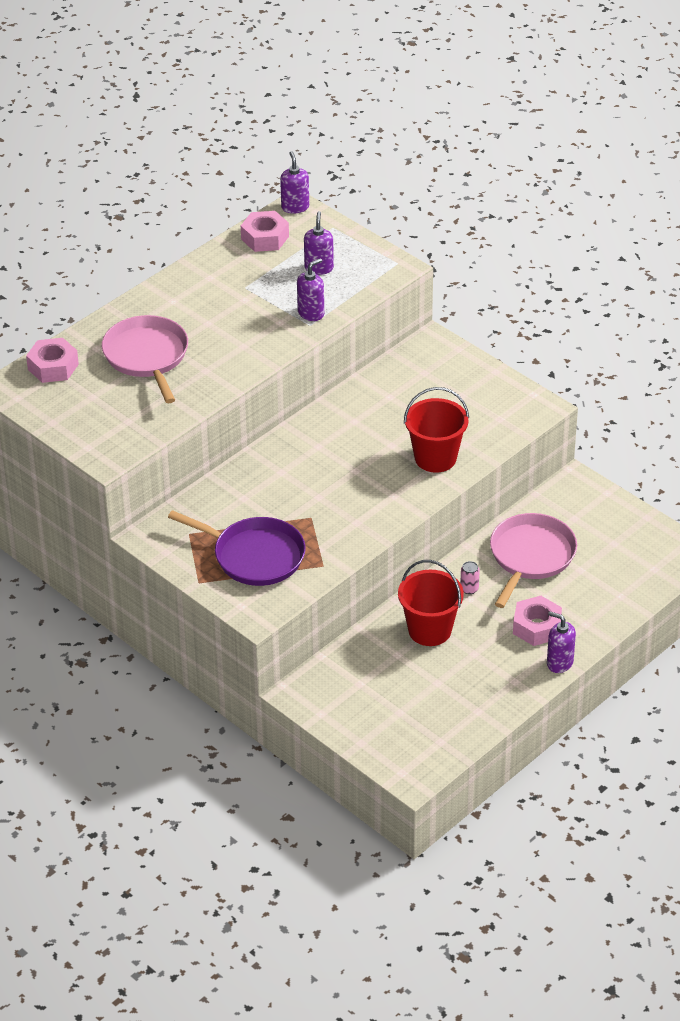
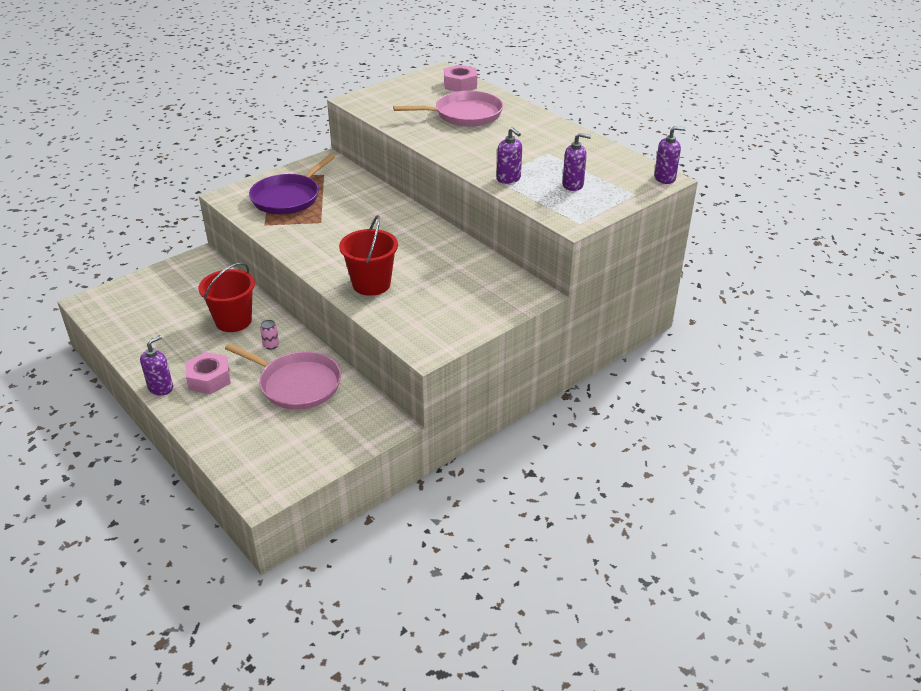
camera: 95 degrees right, 5 degrees down
(265, 238) = (617, 163): pink nut -> none

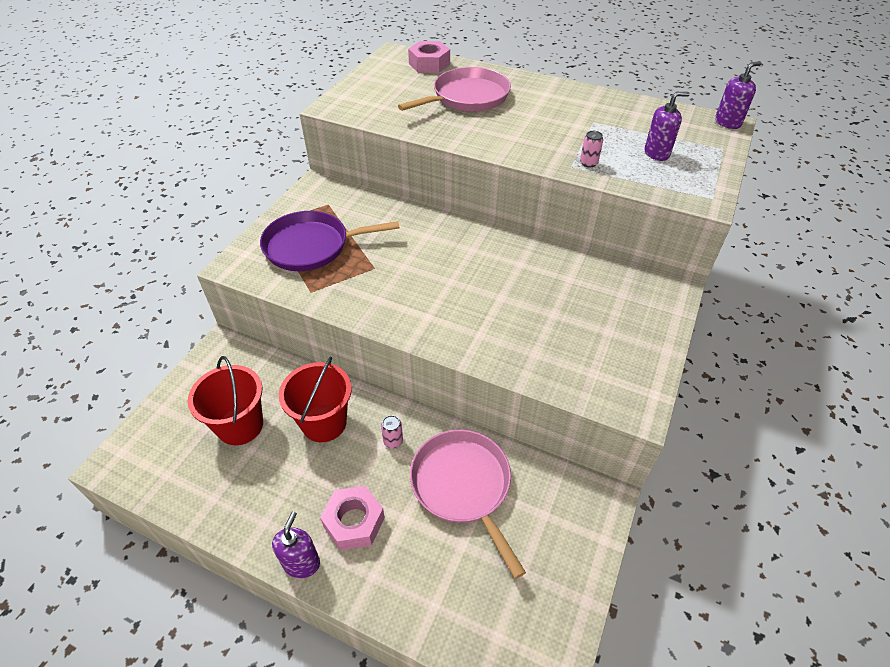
camera: 25 degrees left, 10 degrees up
(288, 197) = (311, 246): purple pan -> purple pan turned 75 degrees clockwise
(297, 384) = (463, 486): pink pan -> pink pan turned 120 degrees counterclockwise
(371, 284) = (500, 335): red bucket -> red bucket (240, 425)
(508, 179) = (588, 163): purple soap dispenser -> pink can

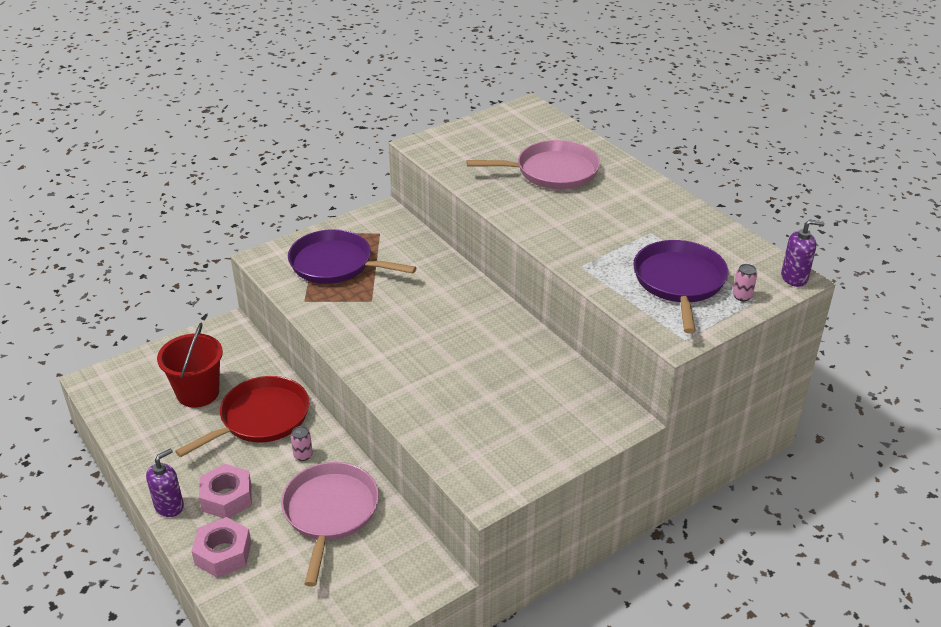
camera: 30 degrees right, 10 degrees down
(324, 423) = (261, 418): red bucket -> red pan
(429, 64) = (549, 128): pink nut -> pink nut (223, 553)
(588, 163) = (600, 268): pink can -> pink can (742, 296)
(656, 153) = (679, 282): purple soap dispenser -> purple pan

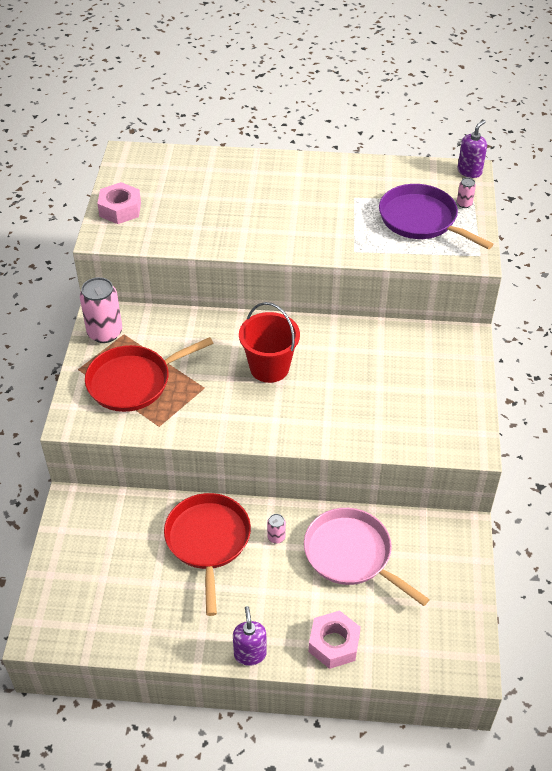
camera: 50 degrees left, 10 degrees up
(198, 393) = (133, 566): red bucket -> red bucket (269, 367)
(227, 497) = (276, 610): pink nut -> pink nut (120, 209)
(335, 264) = (133, 382): purple pan -> red pan
(369, 224) = (105, 333): none -> pink can
(552, 171) = (227, 195): pink pan -> none

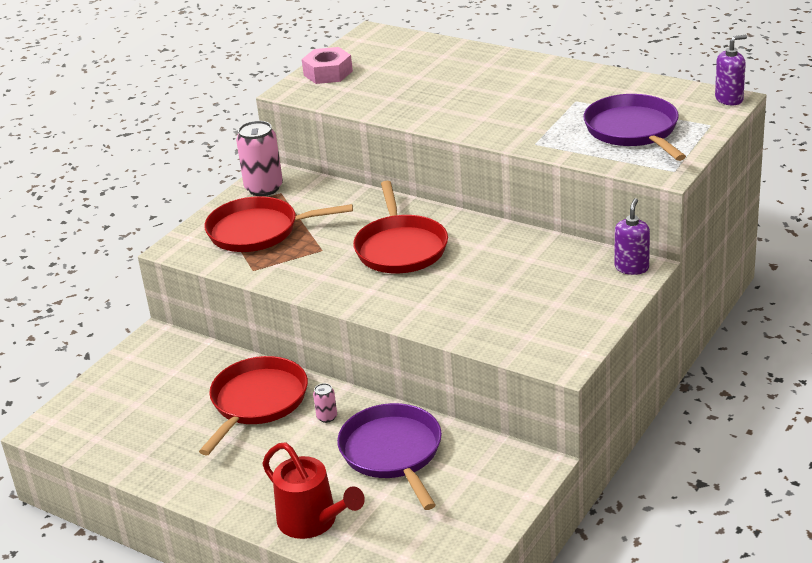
camera: 30 degrees right, 15 degrees down
(250, 654) = (223, 504): purple soap dispenser -> purple soap dispenser (631, 267)
(269, 367) = (400, 248): red bucket -> red pan
(334, 644) = (313, 521): pink nut -> red watering can
(351, 554) = (393, 452): pink pan -> purple pan
(464, 204) = (696, 125): pink can -> none

